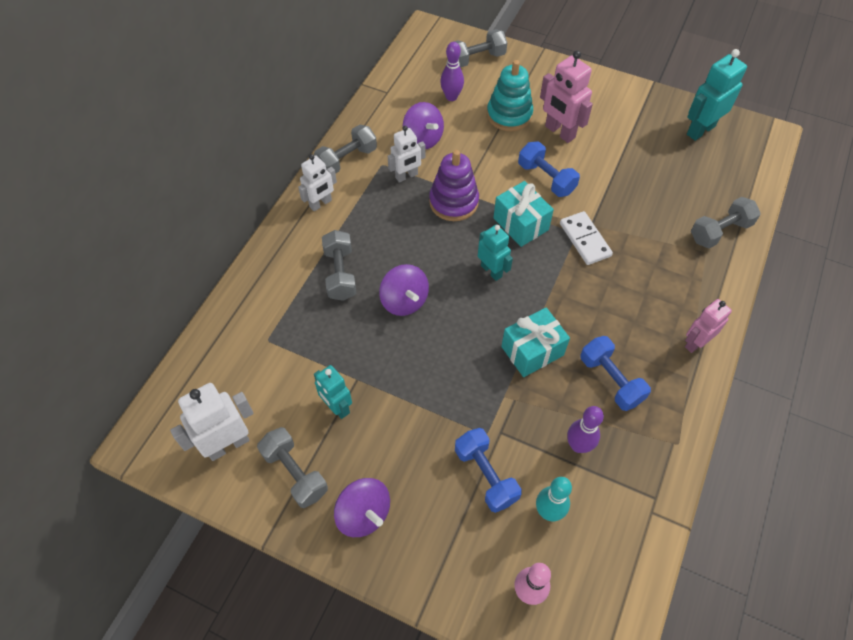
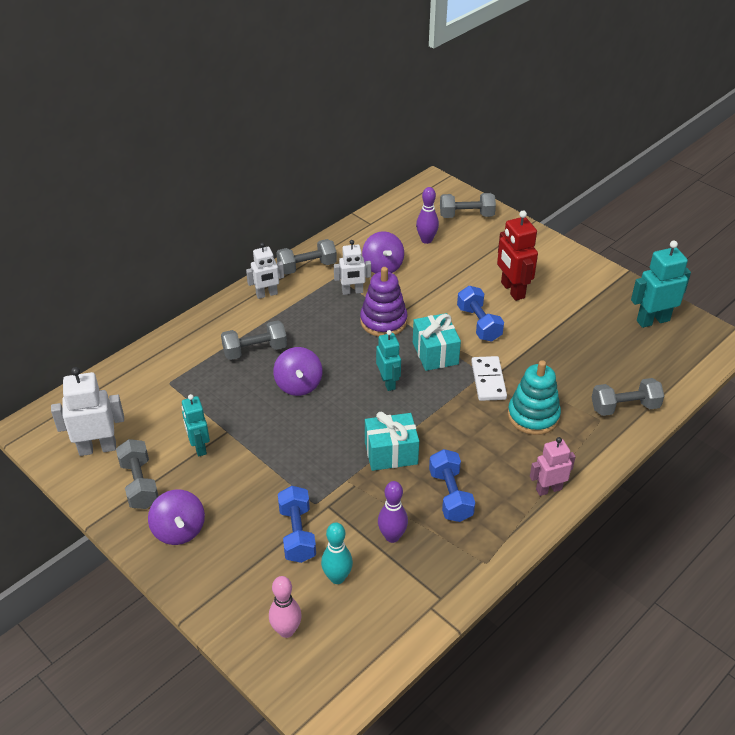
camera: 20 degrees right, 15 degrees down
(340, 274) = (255, 350): grey dumbbell -> grey dumbbell turned 60 degrees clockwise
(509, 115) = (472, 266): turquoise stacking toy -> turquoise stacking toy (533, 416)
(559, 132) = (512, 290): pink robot -> red robot

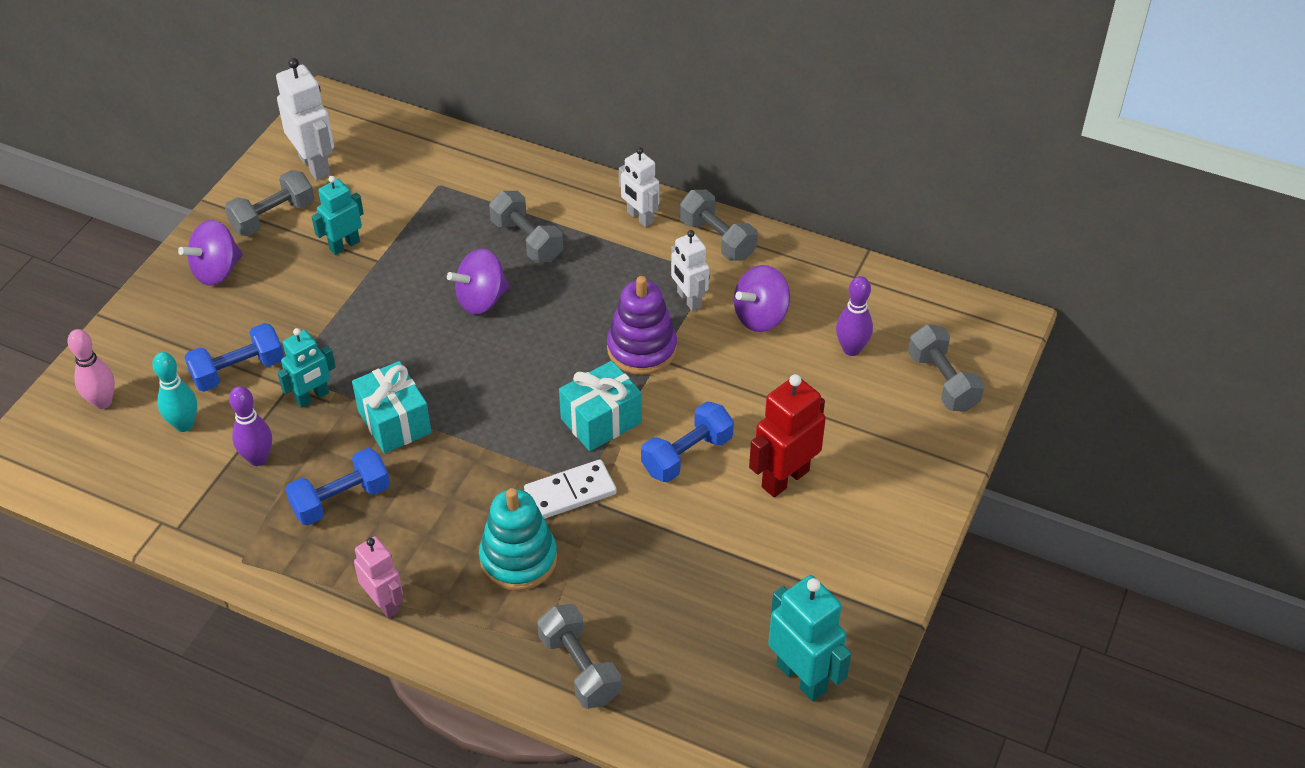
camera: 70 degrees right, 5 degrees up
(388, 382) = (522, 386): turquoise robot -> turquoise robot (312, 397)

